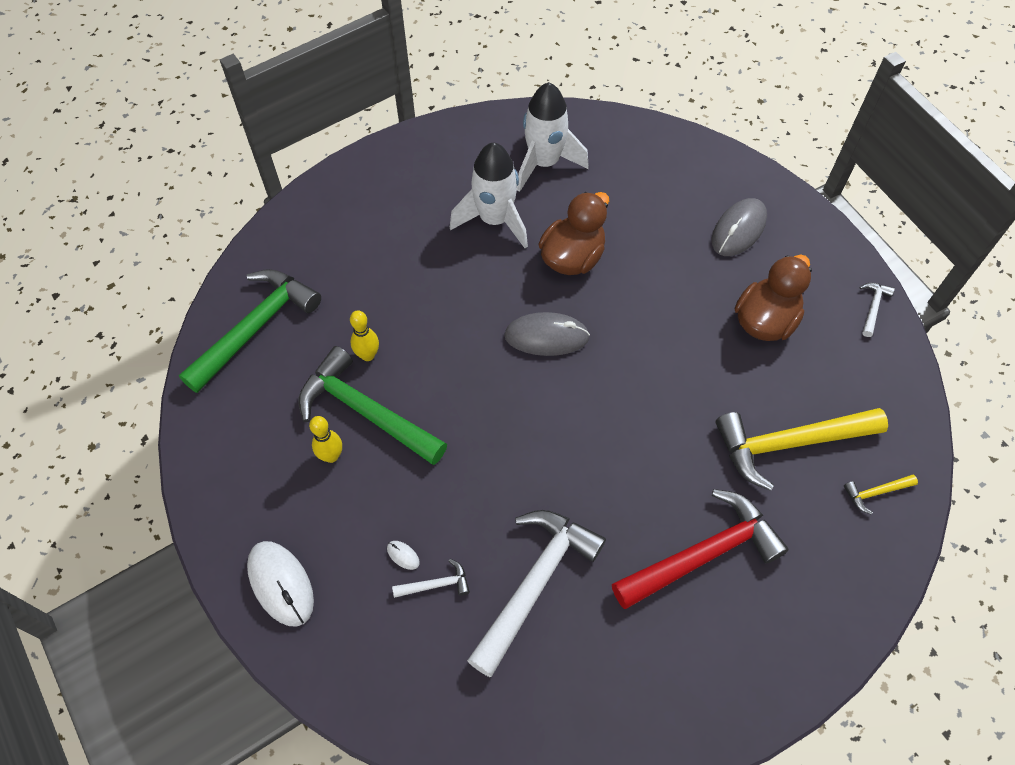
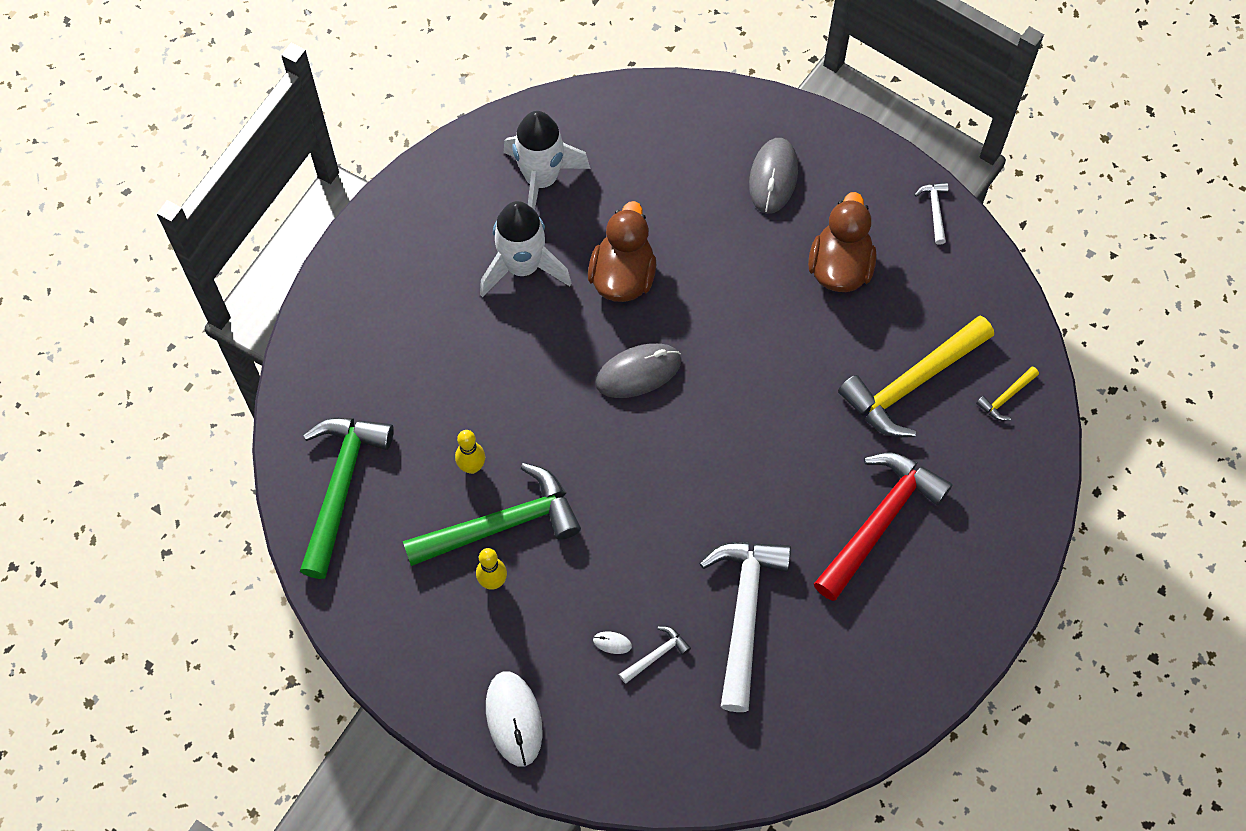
camera: 25 degrees left, 5 degrees up
(281, 584) = (514, 719): white mouse -> white mouse turned 45 degrees clockwise
(365, 411) = (501, 524): green hammer -> green hammer turned 150 degrees clockwise

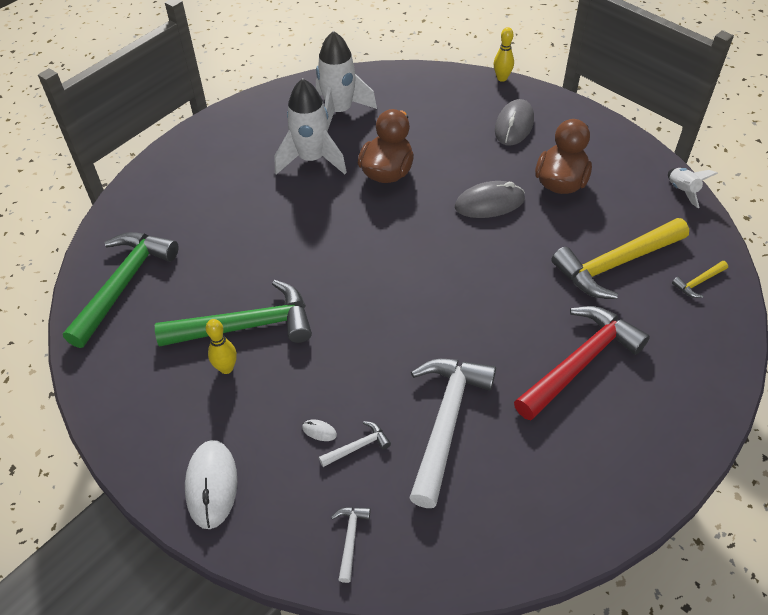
camera: 10 degrees right, 15 degrees down
(472, 467) = (234, 282): yellow bowling pin -> yellow bowling pin (502, 78)
(638, 372) = (386, 233): grey mouse -> grey mouse (489, 203)
(934, 210) = (640, 155): white hammer -> white hammer (350, 539)
(987, 263) = (682, 191): none -> white rocket

